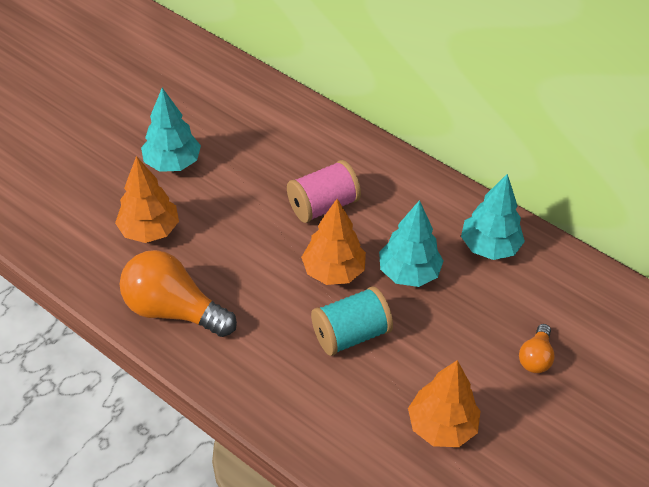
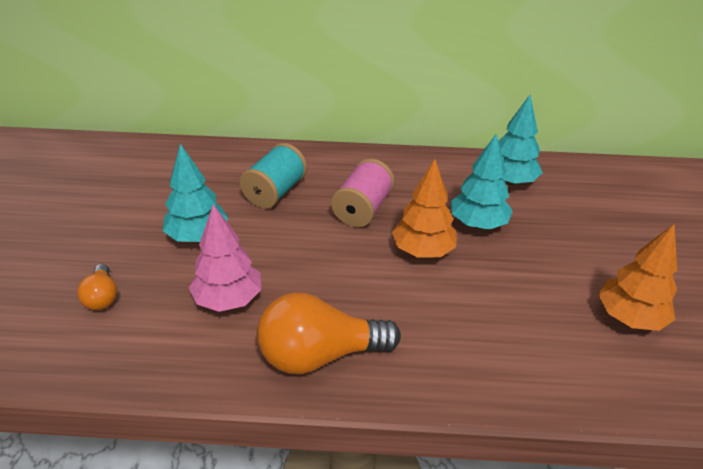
camera: 35 degrees left, 10 degrees down
(149, 231) = (228, 300): orange tree -> pink tree
(351, 334) = (488, 289): turquoise spool -> turquoise spool (275, 192)
(535, 357) = (624, 234): orange light bulb -> orange light bulb (102, 297)

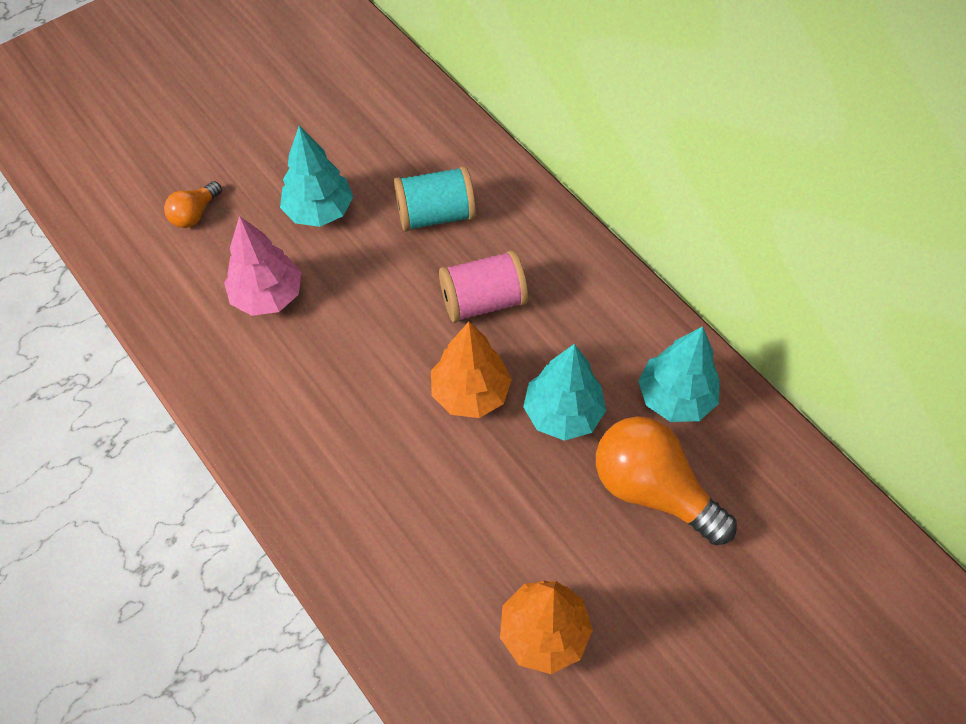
camera: 50 degrees right, 20 degrees up
(320, 355) = (266, 406): orange light bulb -> orange light bulb (652, 490)

